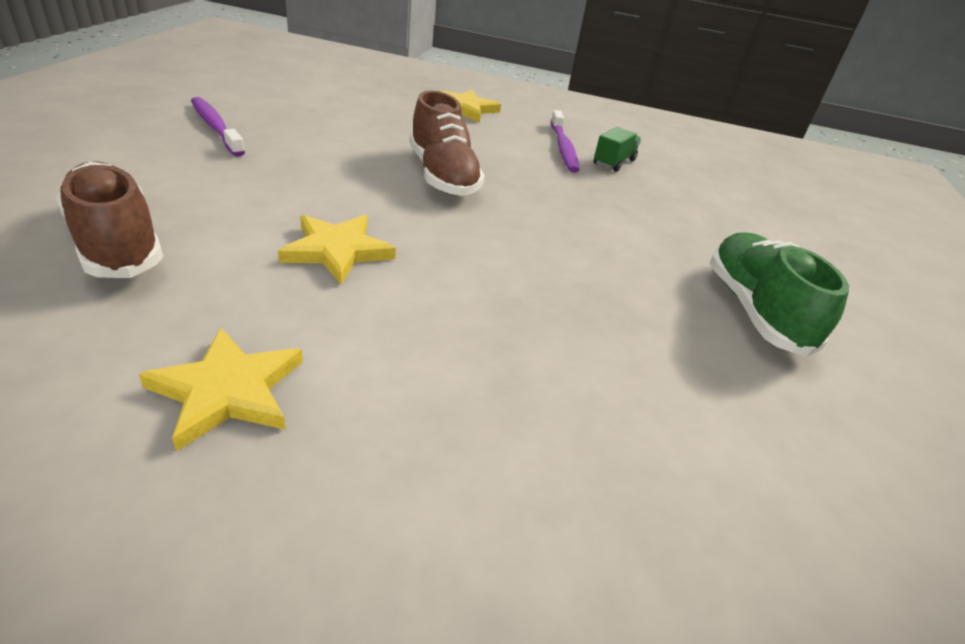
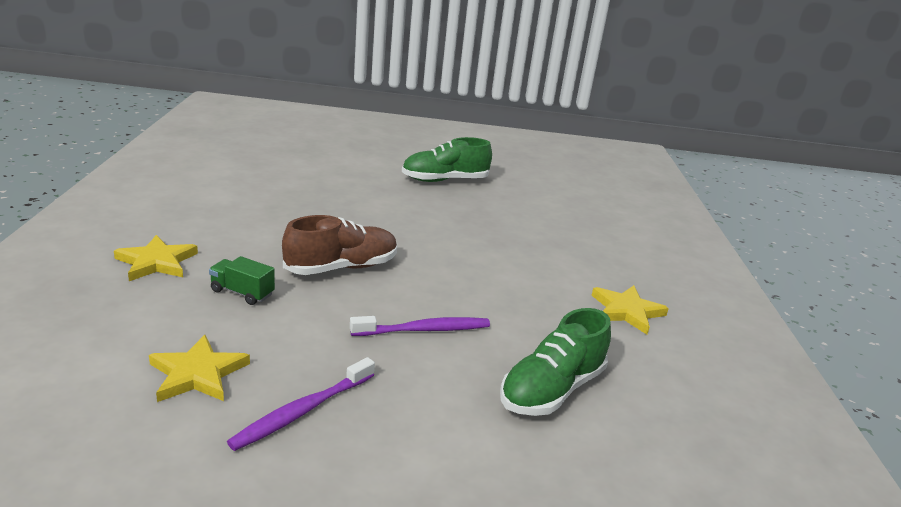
camera: 100 degrees left, 10 degrees down
(116, 243) = (551, 390): brown shoe -> green shoe
(337, 251) = (487, 299): yellow star -> yellow star (198, 373)
(563, 148) = (244, 215): purple toothbrush -> purple toothbrush (424, 330)
(614, 162) = (264, 197): green truck -> green truck (242, 293)

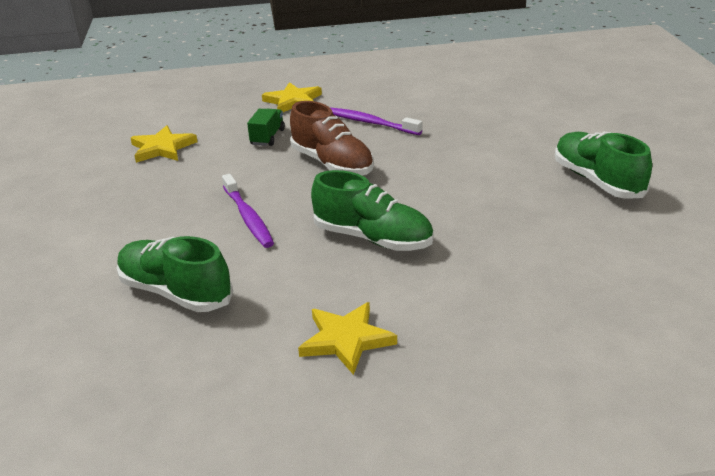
camera: 85 degrees right, 5 degrees up
(302, 411) = (129, 189): purple toothbrush -> purple toothbrush (370, 123)
(490, 274) = (373, 239): none -> green shoe

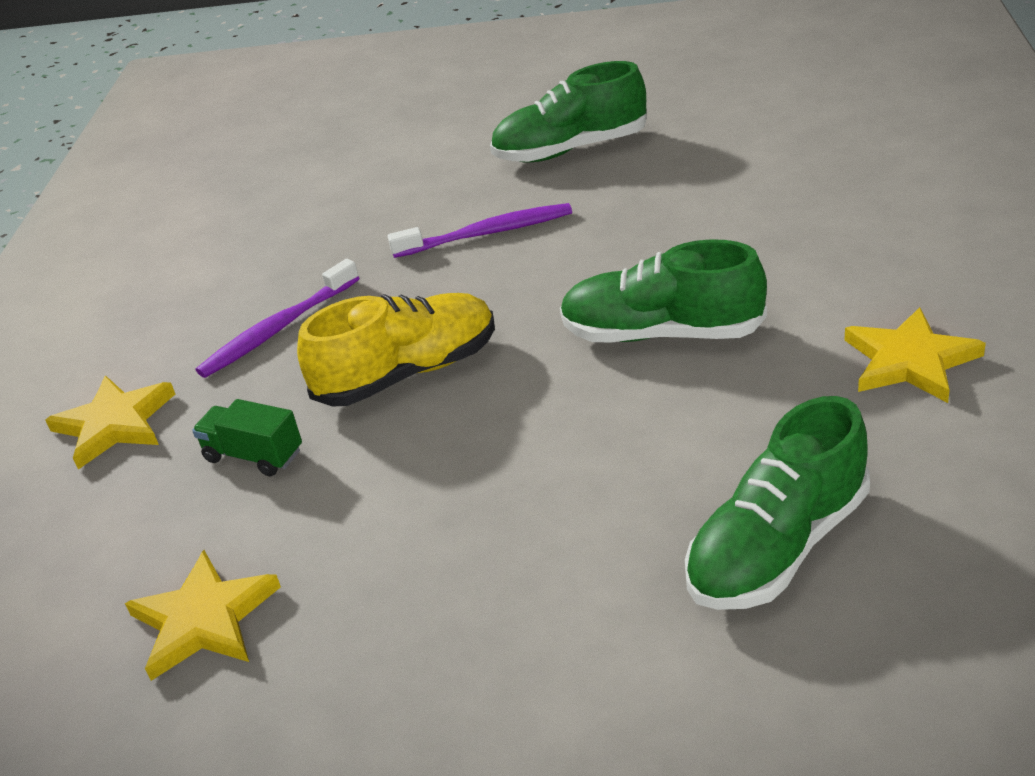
camera: 75 degrees left, 5 degrees up
(248, 217) = (555, 469): purple toothbrush -> purple toothbrush (487, 233)
(332, 164) = (408, 373): brown shoe -> yellow shoe
(373, 239) = (661, 334): green shoe -> green shoe turned 120 degrees counterclockwise

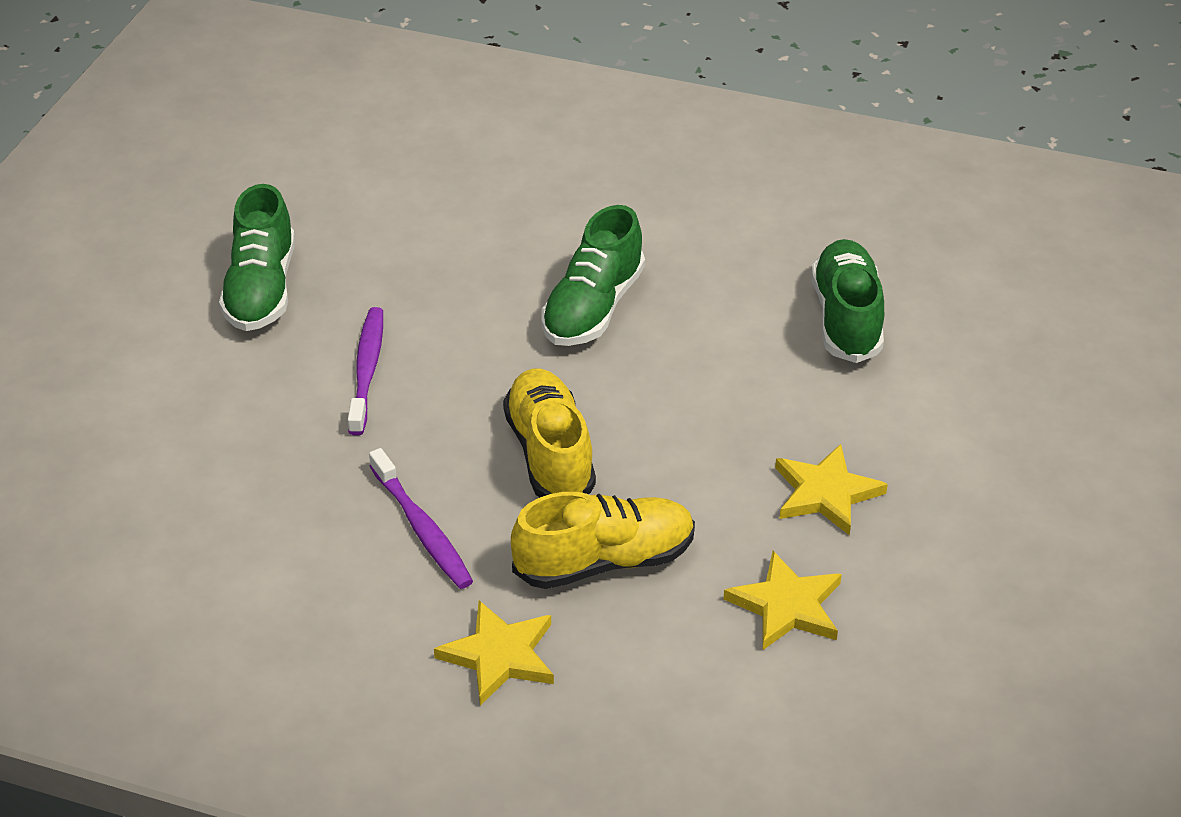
camera: 80 degrees left, 5 degrees up
(254, 455) = (604, 561): green truck -> yellow shoe
(777, 547) = (846, 318): green shoe -> green shoe turned 150 degrees counterclockwise
(909, 361) = (701, 211): yellow star -> yellow star (826, 493)

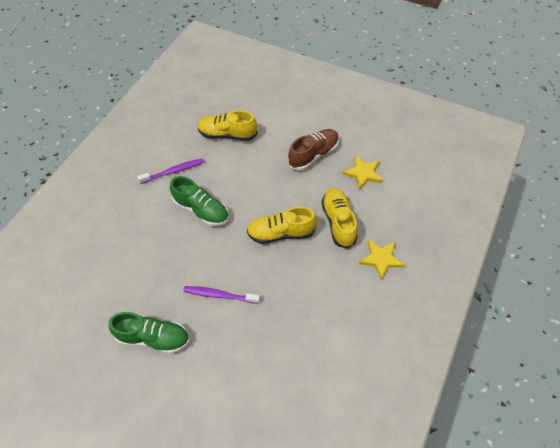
camera: 80 degrees left, 15 degrees up
(422, 529) = (315, 280): purple toothbrush -> purple toothbrush (173, 171)
(826, 493) = (313, 155): yellow star -> brown shoe
(846, 318) = (227, 134): green shoe -> yellow shoe

